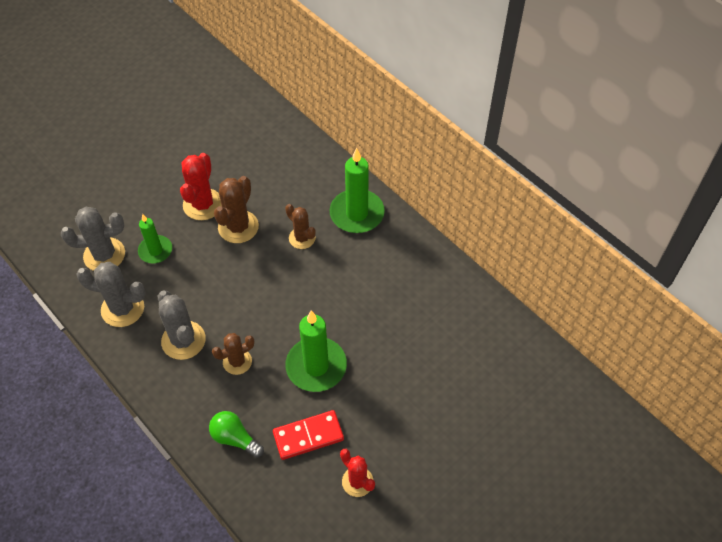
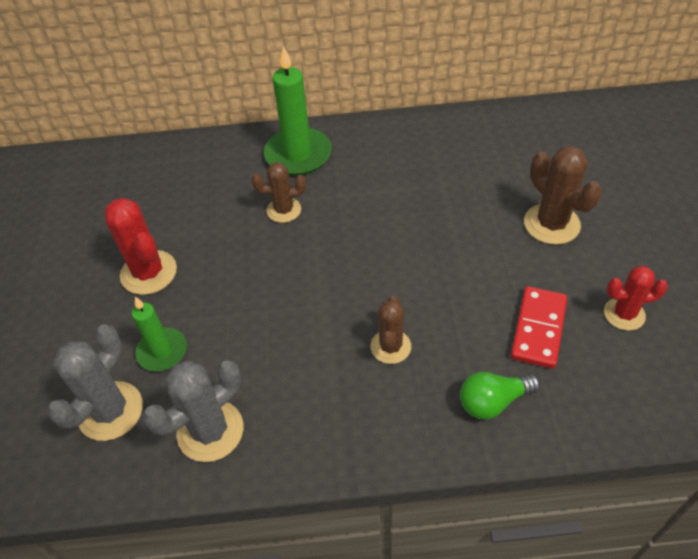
camera: 50 degrees left, 5 degrees down
(183, 340) = (316, 386): grey cactus -> none
(238, 227) = (213, 256): brown cactus -> brown cactus (551, 224)
(316, 366) = (454, 278): green candle -> none

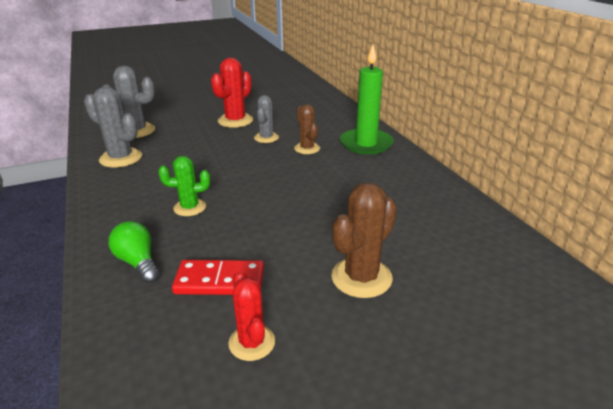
camera: 70 degrees right, 20 degrees down
(162, 351) = (177, 135): green candle -> none
(230, 245) = (266, 138): none -> grey cactus
(390, 346) = (190, 207): brown cactus -> green cactus

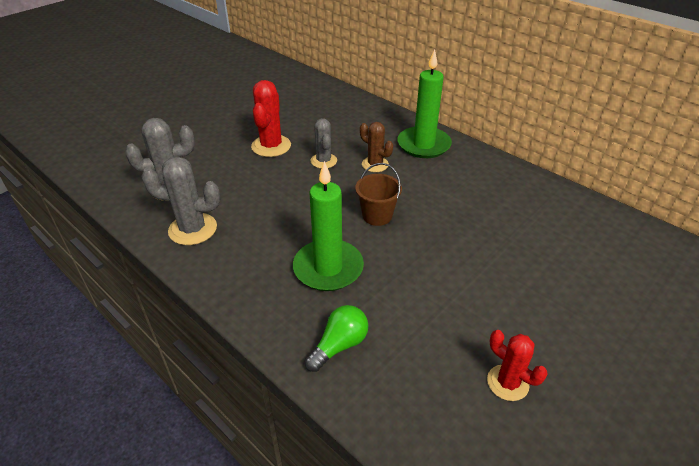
camera: 25 degrees left, 10 degrees up
(138, 262) = (339, 345): green light bulb -> green light bulb turned 105 degrees clockwise
(190, 207) = (328, 268): green cactus -> green candle
(220, 281) = (430, 336): red domino -> none
(270, 183) = (377, 216): none -> brown bucket
(361, 277) = (536, 290): brown cactus -> none

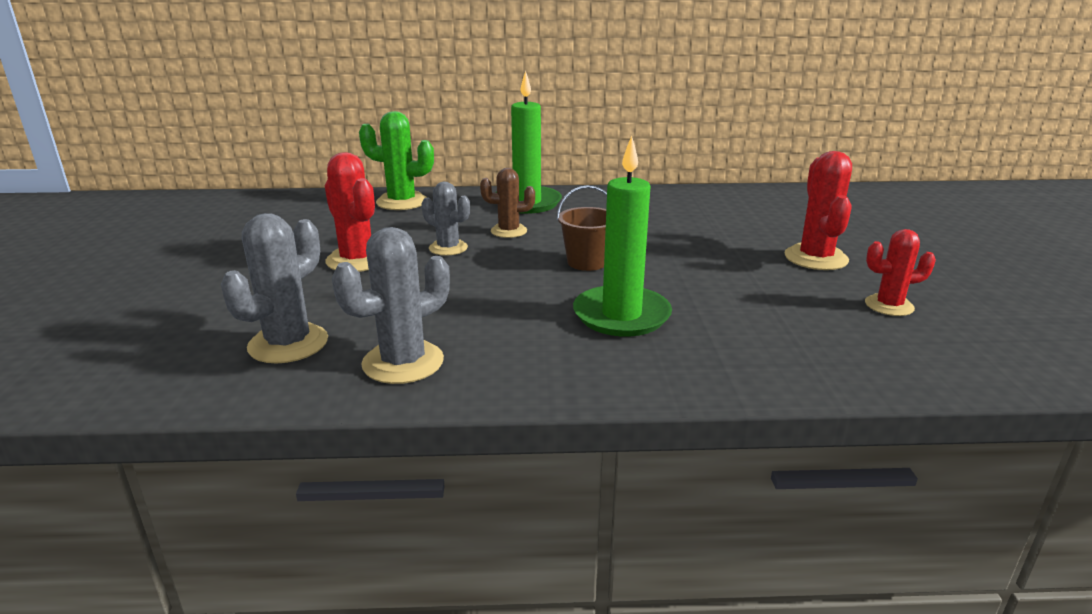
camera: 45 degrees left, 15 degrees down
(339, 345) = (744, 357): green light bulb -> none
(356, 109) = (402, 202): none -> green cactus
(536, 307) = (815, 258): none -> red cactus

